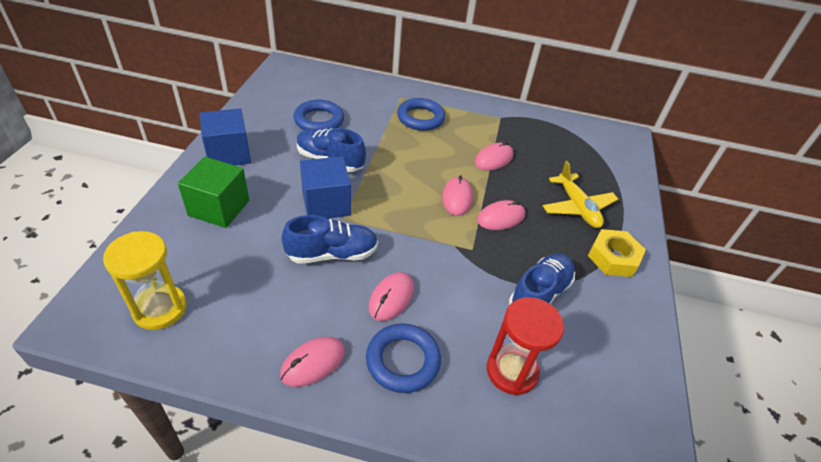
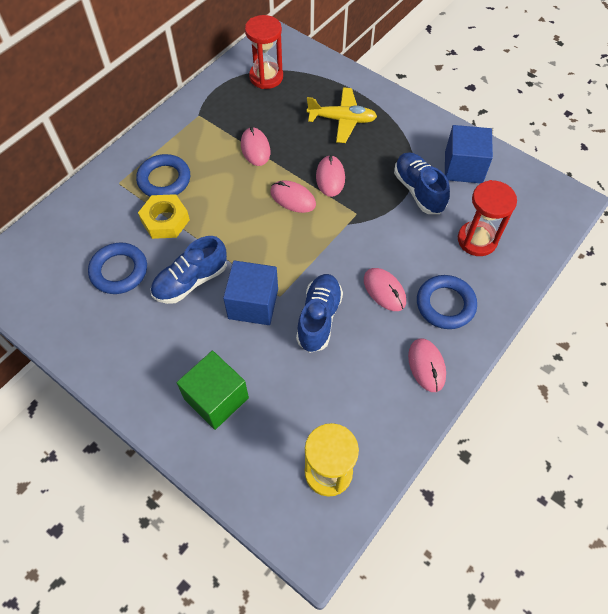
camera: 60 degrees left, 15 degrees up
(229, 154) = (133, 372): blue cube -> blue cube (463, 167)
(578, 144) = (266, 77): none -> red hourglass
(613, 257) = (403, 126): yellow nut -> yellow nut (165, 220)

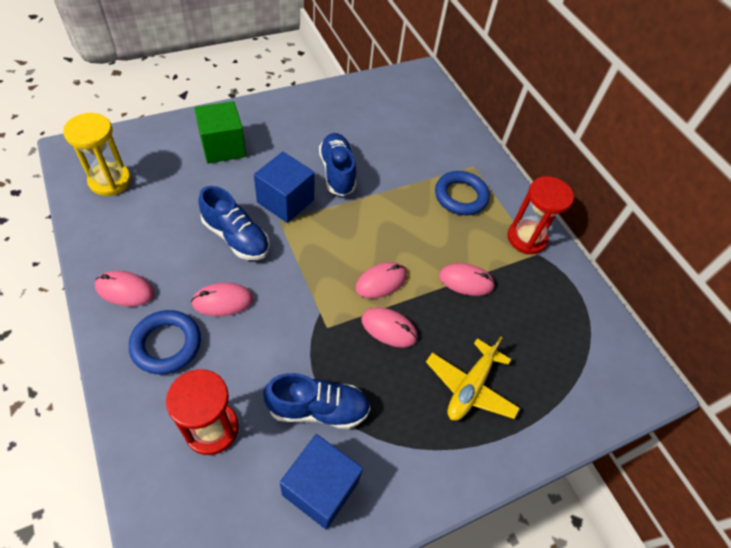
camera: 110 degrees right, 5 degrees down
(119, 271) = (377, 136): blue ring -> none
(165, 220) = (412, 180): yellow nut -> none
(266, 77) = (576, 341): red hourglass -> red hourglass (526, 238)

